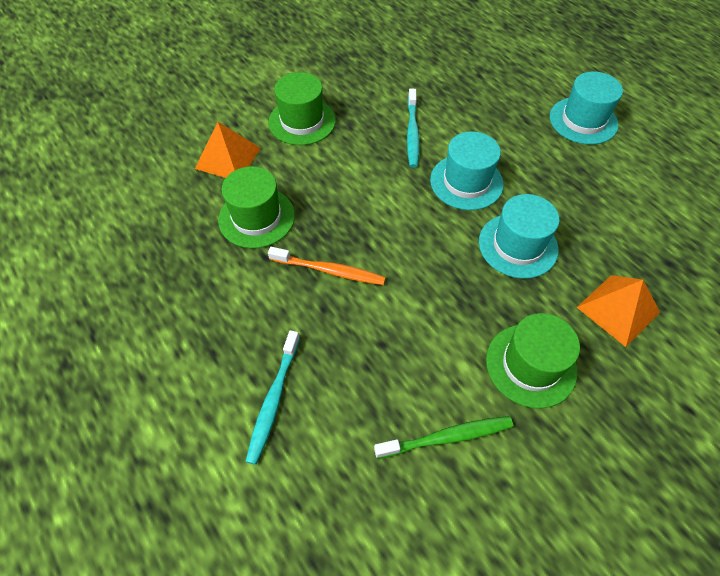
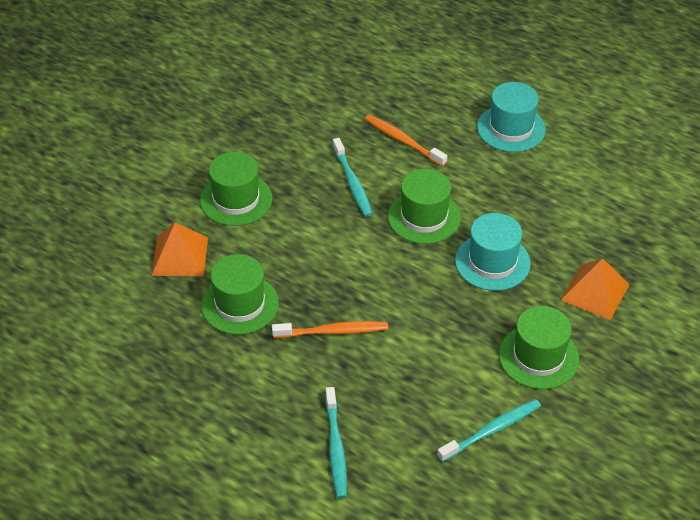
camera: 20 degrees left, 10 degrees down
(446, 437) = (491, 431): green toothbrush -> turquoise toothbrush
(466, 182) = (424, 217): turquoise hat -> green hat
(475, 107) = (403, 141): none -> orange toothbrush

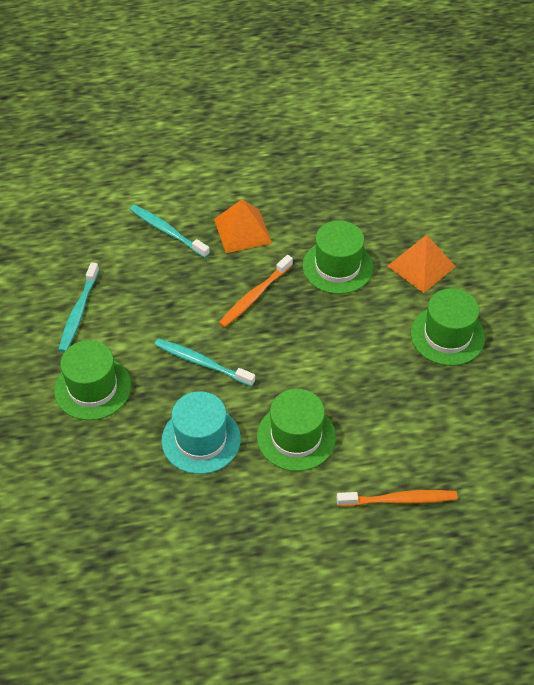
camera: 135 degrees right, 5 degrees up
(352, 182) = (387, 422): turquoise toothbrush -> turquoise toothbrush (202, 363)
(511, 128) = (326, 601): turquoise hat -> none
(595, 292) = (95, 478): orange pyramid -> orange pyramid (242, 230)

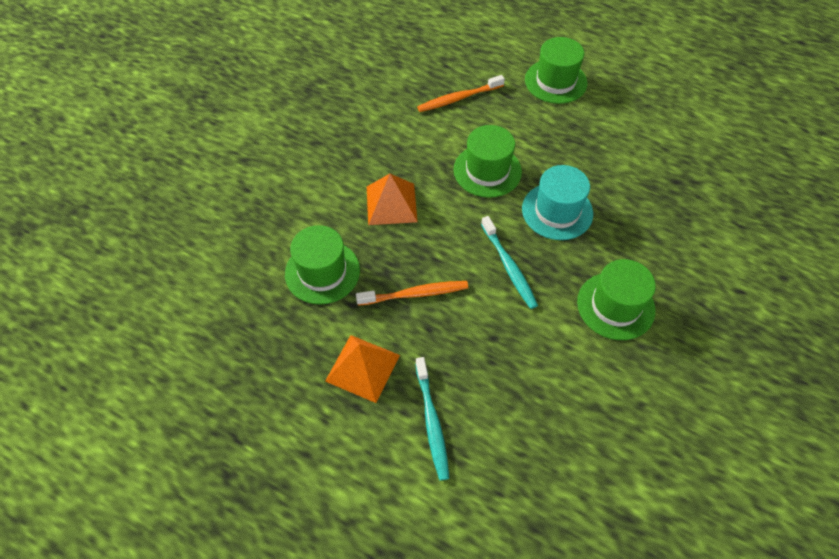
camera: 140 degrees left, 5 degrees up
(79, 312) = (582, 389): turquoise toothbrush -> none
(399, 500) = (459, 98): orange toothbrush -> orange toothbrush turned 60 degrees counterclockwise
(421, 266) = (260, 226): orange pyramid -> orange pyramid (391, 204)
(447, 335) = (310, 165): green hat -> green hat (555, 81)

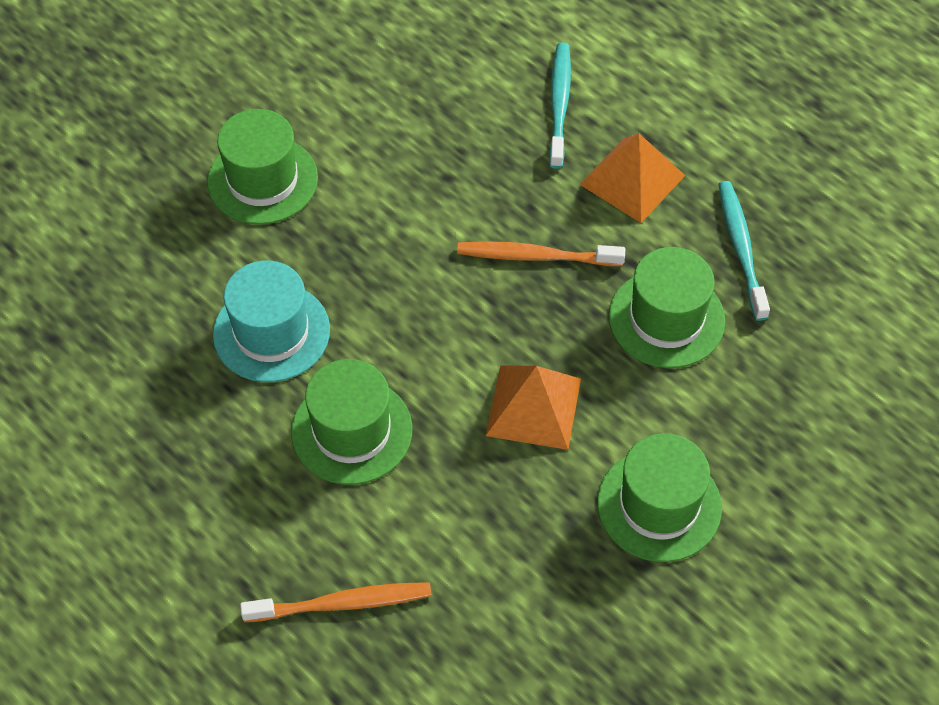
camera: 165 degrees left, 0 degrees up
(509, 266) = (385, 265): turquoise toothbrush -> turquoise toothbrush (741, 249)
(555, 81) = (134, 599): green hat -> green hat (659, 505)

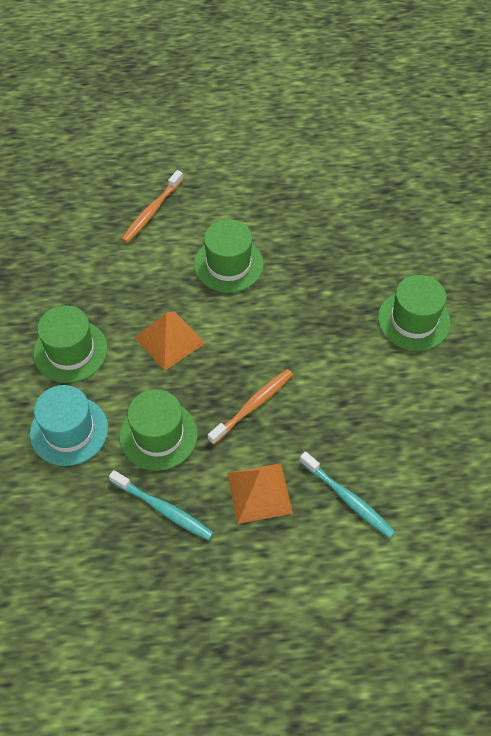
camera: 130 degrees right, 0 degrees up
(271, 332) = (312, 268): turquoise hat -> turquoise hat (69, 431)

